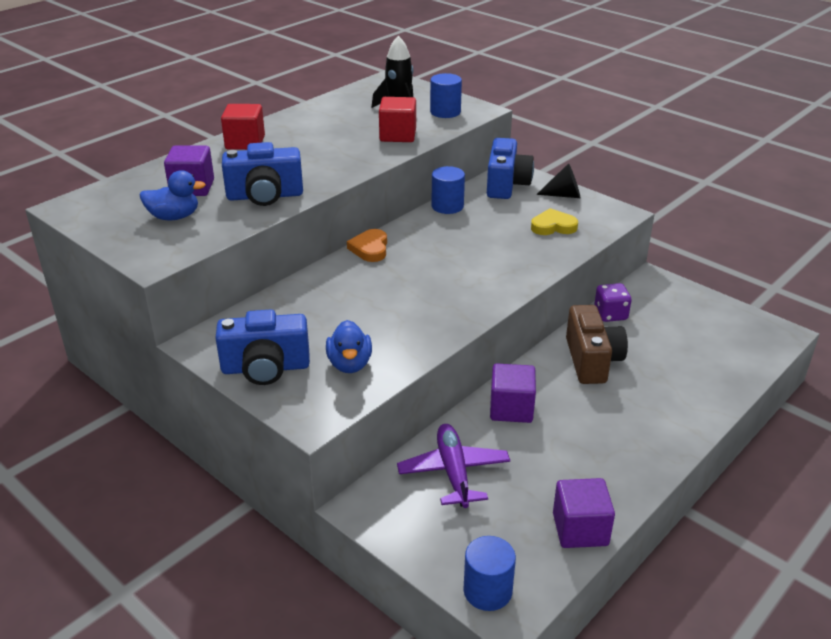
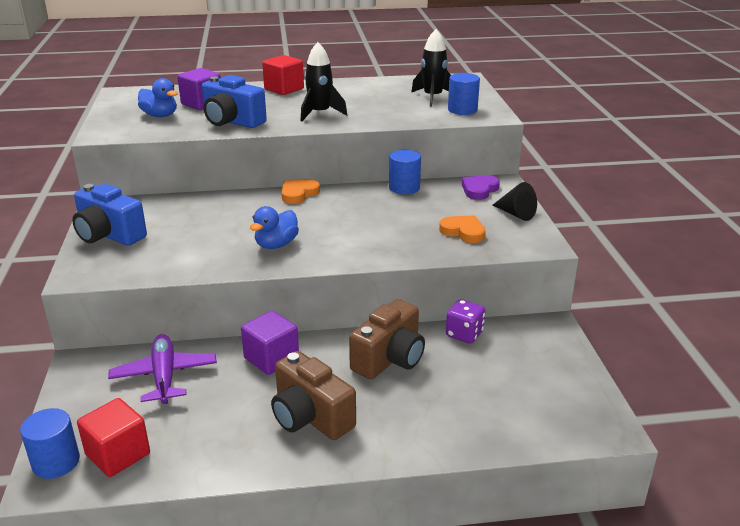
camera: 40 degrees right, 5 degrees down
(332, 157) = (320, 113): none -> black rocket
(350, 364) = (156, 256): blue duck -> blue duck (276, 245)
(398, 135) = (394, 114): red cube -> red cube (118, 454)
(453, 472) = (164, 376): purple plane -> purple plane turned 45 degrees counterclockwise
(506, 185) = (479, 190): blue camera -> purple heart
(553, 226) = (463, 232): yellow heart -> orange heart
(580, 529) = (177, 466): purple cube -> none
(608, 434) = (310, 417): none -> brown camera

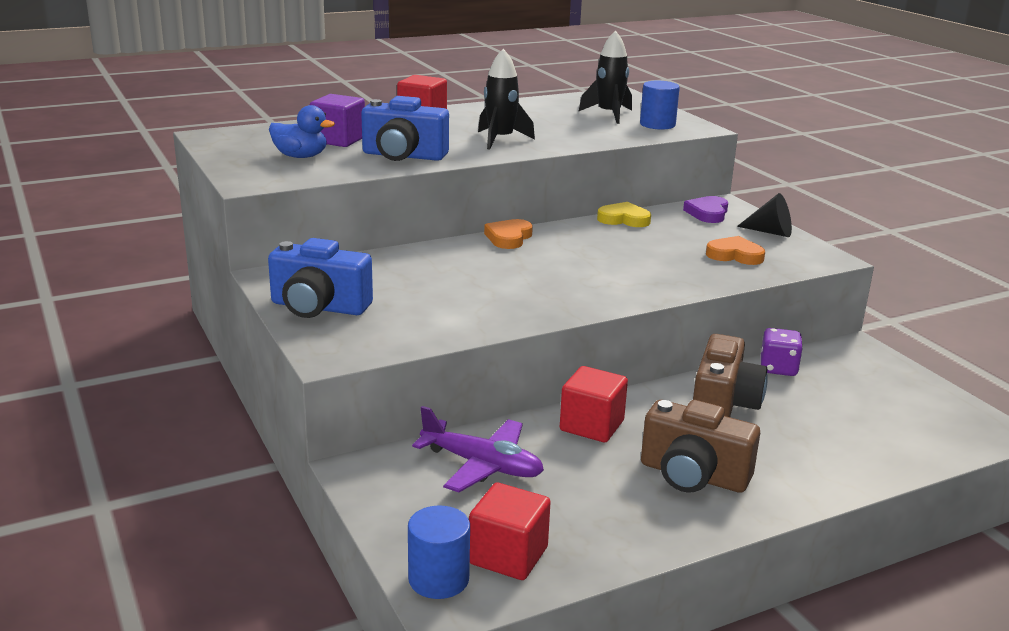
camera: 20 degrees left, 5 degrees down
(164, 376) = (482, 465): purple plane -> purple plane turned 150 degrees clockwise
(271, 358) = (591, 426): purple cube -> red cube
(276, 245) = (541, 292): blue duck -> none
(404, 188) = (624, 219): blue cylinder -> yellow heart

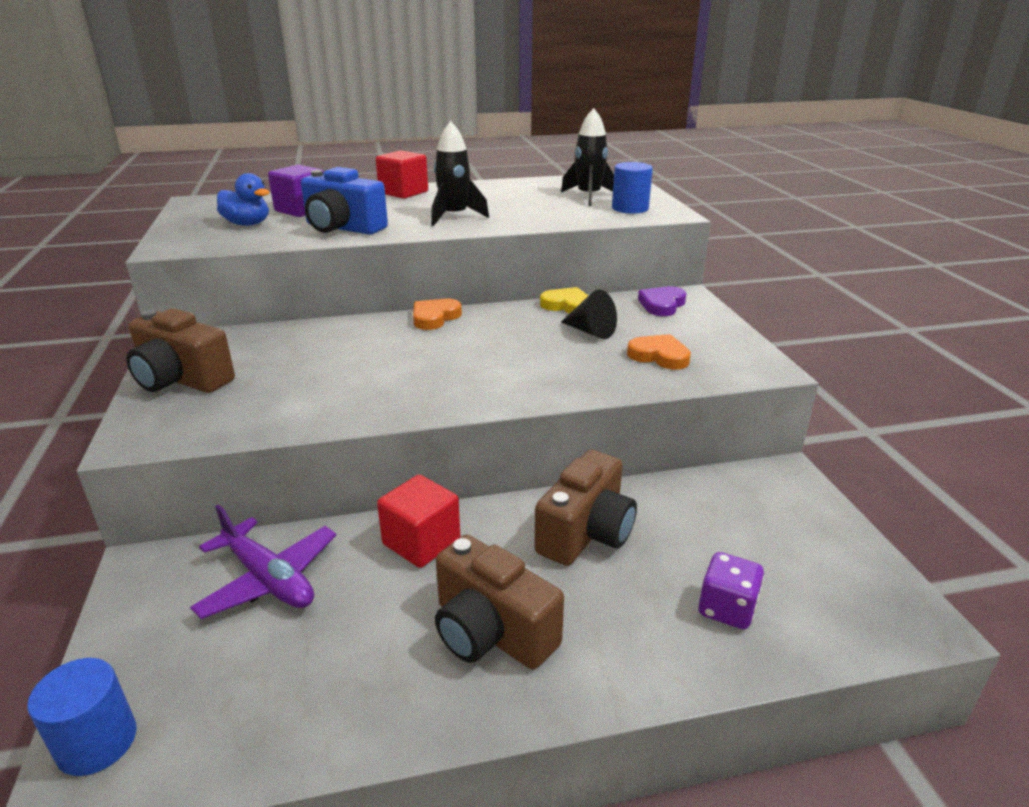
camera: 15 degrees right, 5 degrees up
(319, 307) = (181, 380): blue camera -> brown camera
(508, 555) = (199, 720): red cube -> none
(770, 232) = (717, 331): black cone -> black cone (591, 331)
(778, 368) = (677, 491): purple dice -> purple dice (727, 609)

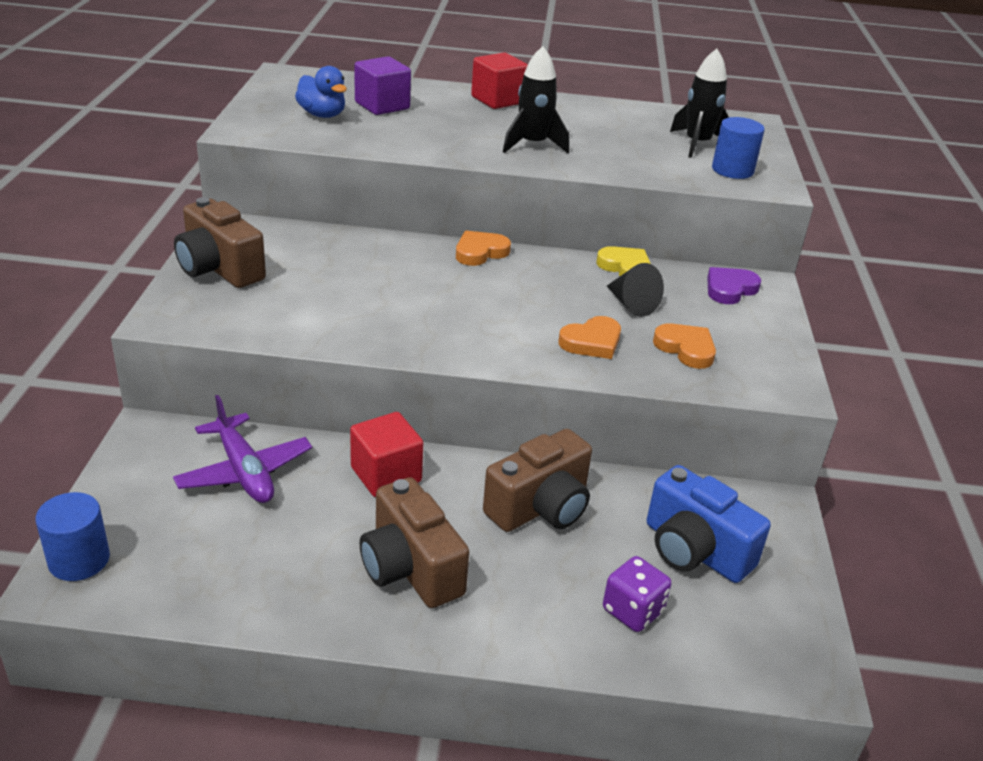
camera: 15 degrees right, 5 degrees up
(342, 228) = (412, 138): blue camera -> blue camera (694, 550)
(577, 368) = (592, 342): none -> orange heart

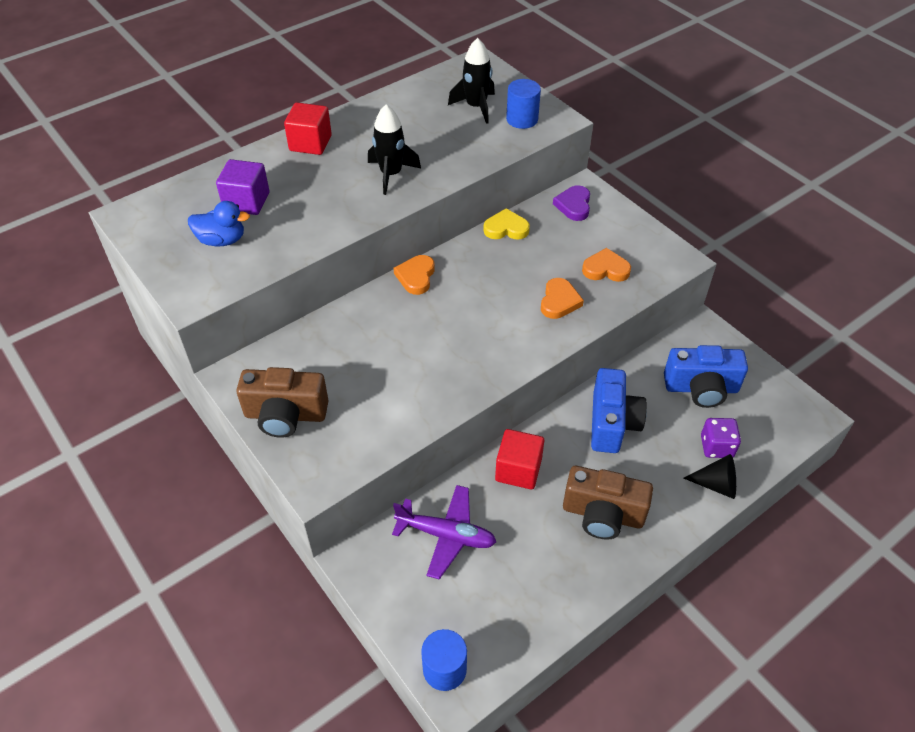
camera: 40 degrees left, 15 degrees up
(540, 507) = (612, 423): brown camera -> blue camera
(631, 304) = (543, 256): black cone -> black cone (716, 484)

